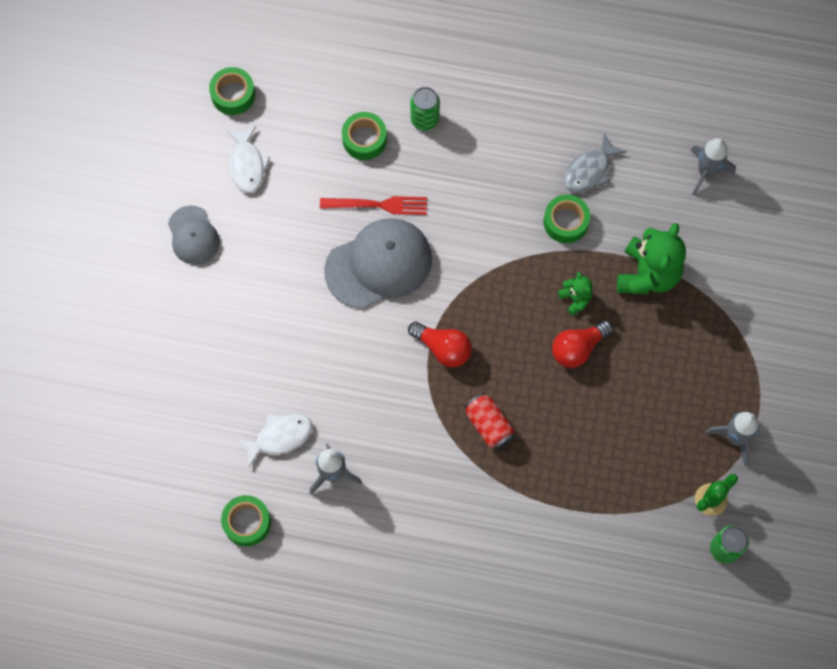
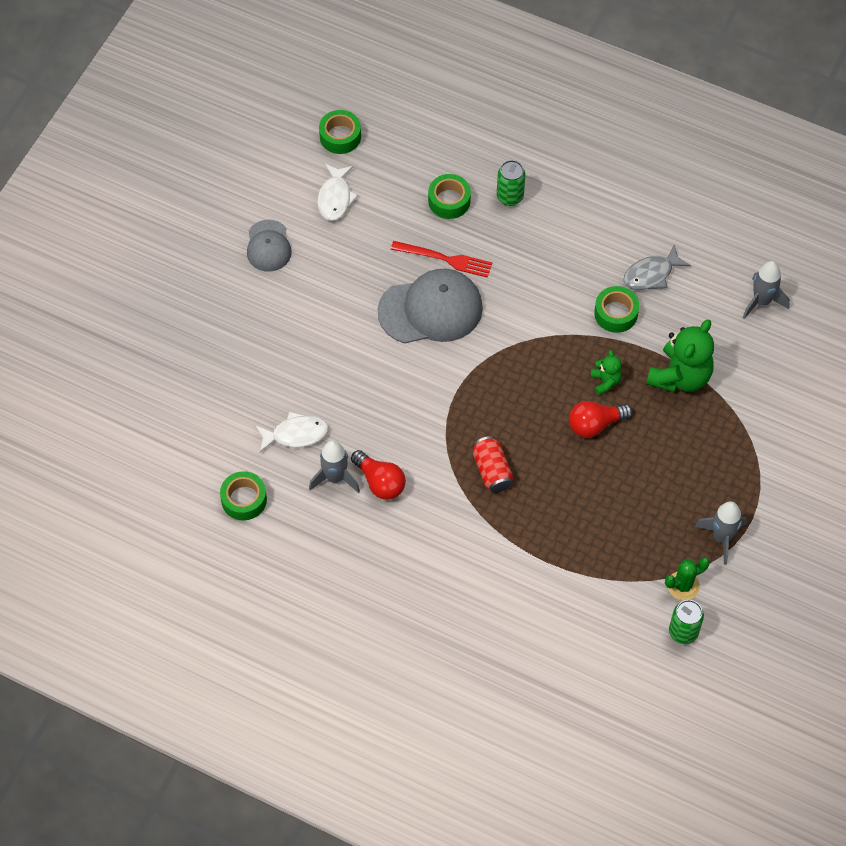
camera: 15 degrees right, 10 degrees down
(443, 348) = (469, 395): red light bulb -> red light bulb (380, 482)

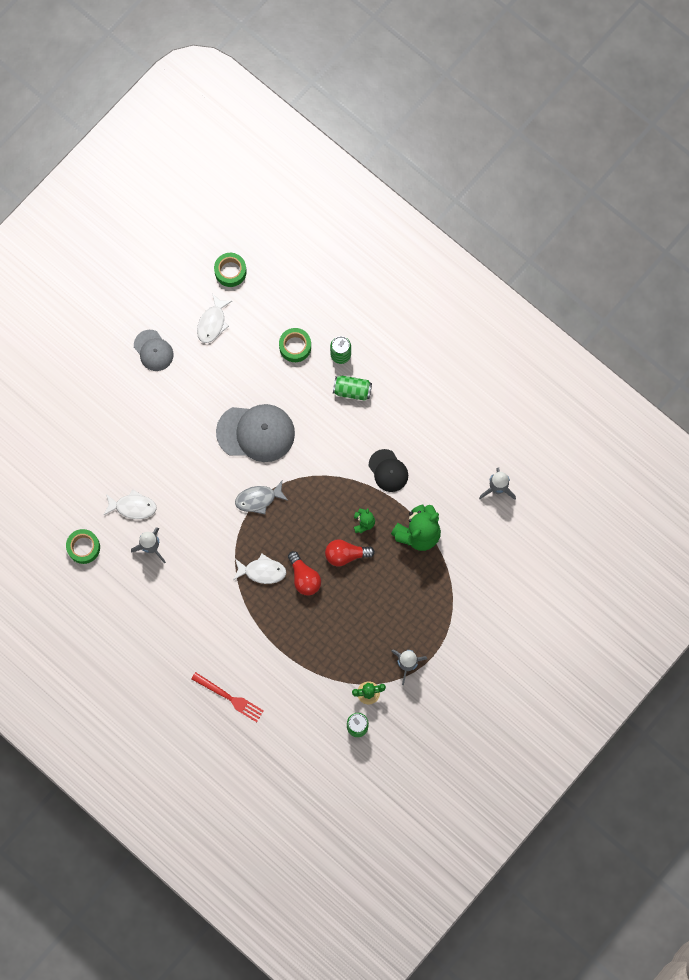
camera: 15 degrees right, 15 degrees up
(268, 246) = (153, 350): grey cap -> grey cap turned 45 degrees counterclockwise
(380, 482) = (181, 559): red light bulb -> red light bulb (304, 577)
(445, 259) = (278, 394): red fork -> red fork (230, 698)
(492, 471) = (262, 571): red can -> white fish
(538, 233) = (352, 390): none -> green can
(616, 313) = (388, 471): green tape -> black cap
(651, 274) = (424, 445): grey fish -> grey fish (258, 499)

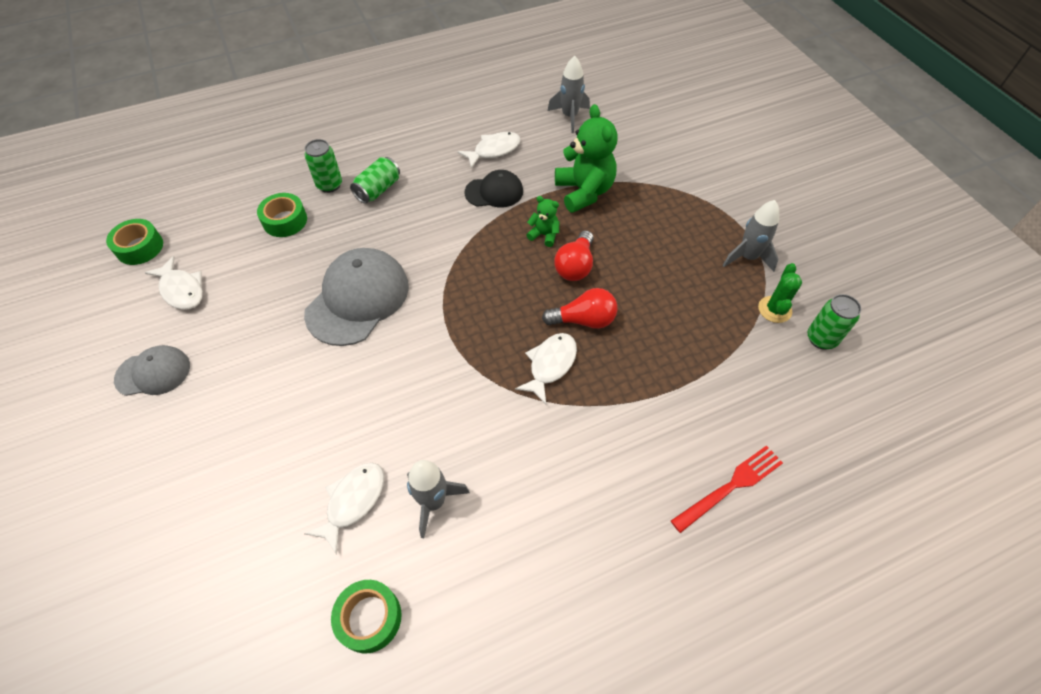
camera: 65 degrees left, 20 degrees down
(258, 499) = (447, 330): grey fish -> none
(431, 450) = (494, 150): none -> white fish

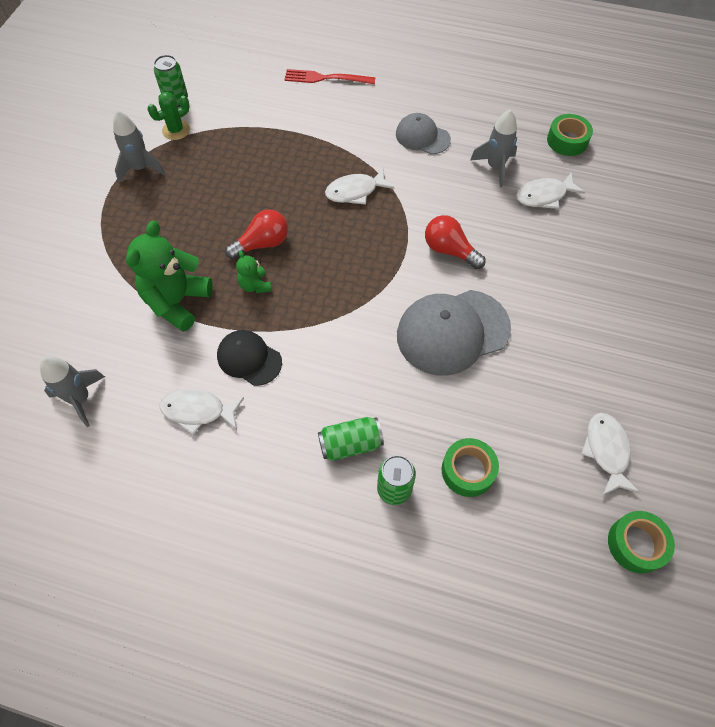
camera: 140 degrees left, 5 degrees up
(153, 372) = (656, 376): grey cap -> grey cap (422, 137)
(584, 320) = (302, 203): red light bulb -> red light bulb (449, 250)

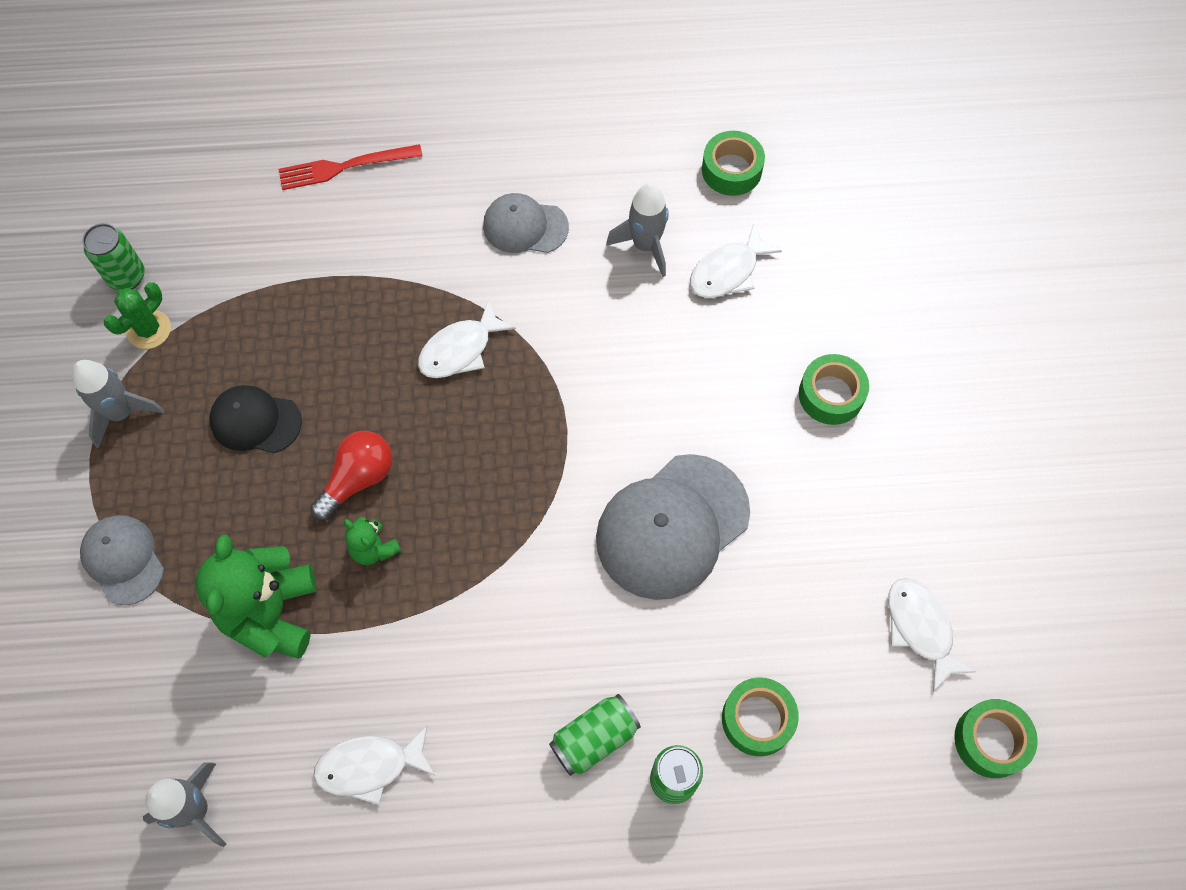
camera: 20 degrees left, 5 degrees up
(104, 245) = (123, 560): none -> grey cap
(249, 359) = (410, 664): black cap -> black cap (255, 421)
(449, 250) = (626, 402): red light bulb -> none
(590, 286) = (831, 395): none -> green tape

